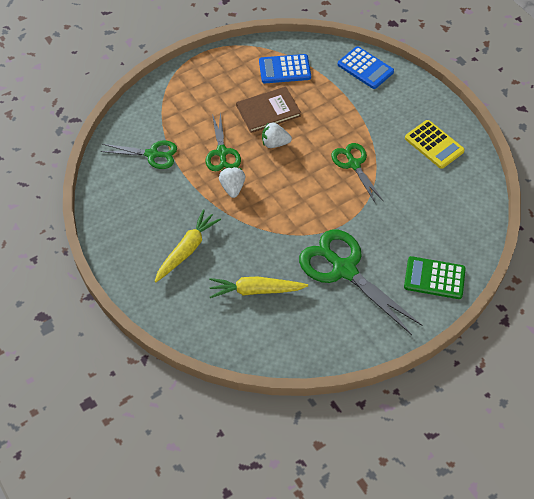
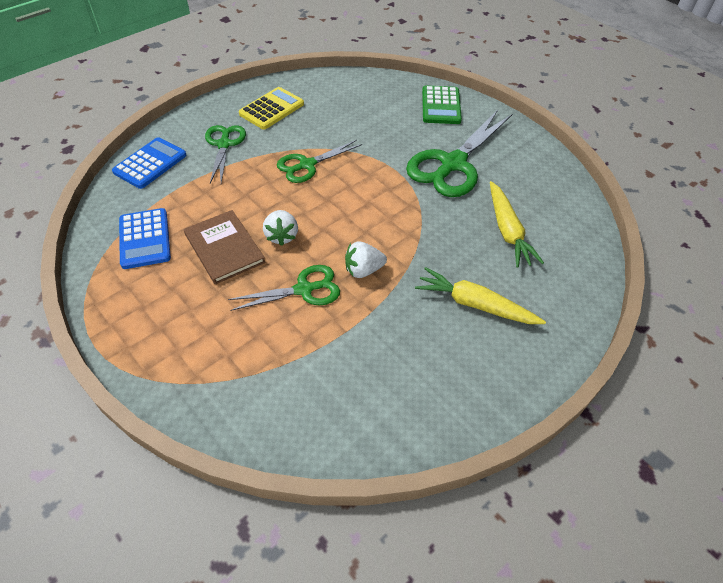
camera: 100 degrees left, 5 degrees down
(152, 154) = (318, 376): green scissors -> green scissors (224, 144)

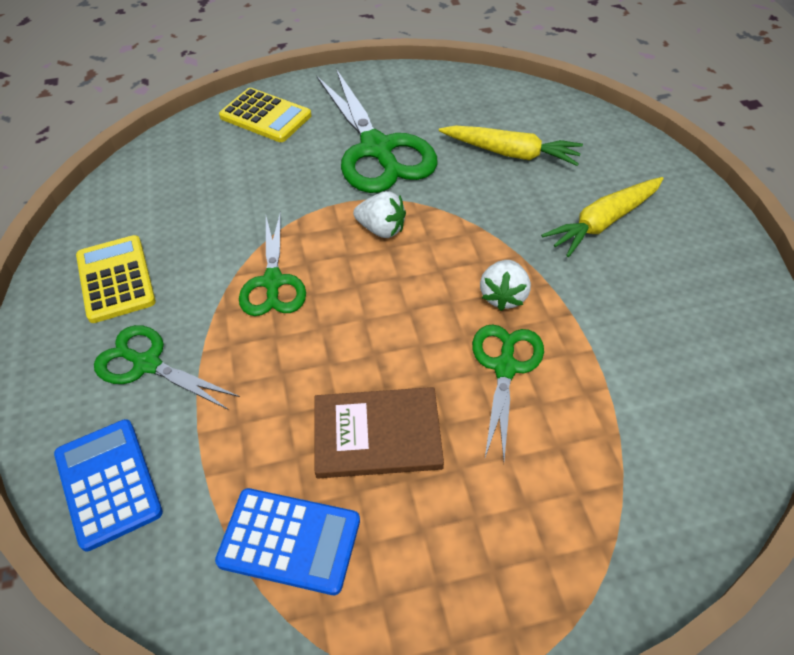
camera: 60 degrees left, 0 degrees up
(282, 236) = (394, 358): white strawberry -> white strawberry (381, 229)
(441, 106) = (265, 116): green calculator -> yellow calculator

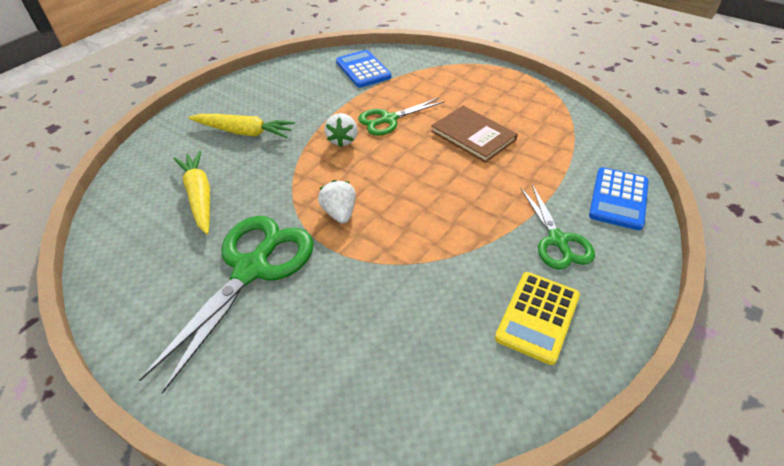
camera: 130 degrees left, 5 degrees down
(265, 116) = (263, 388): yellow calculator -> none
(273, 282) = (438, 232): green scissors -> none
(289, 541) = (548, 131): blue calculator -> blue calculator (363, 70)
(503, 296) = (343, 140): white strawberry -> white strawberry turned 120 degrees clockwise

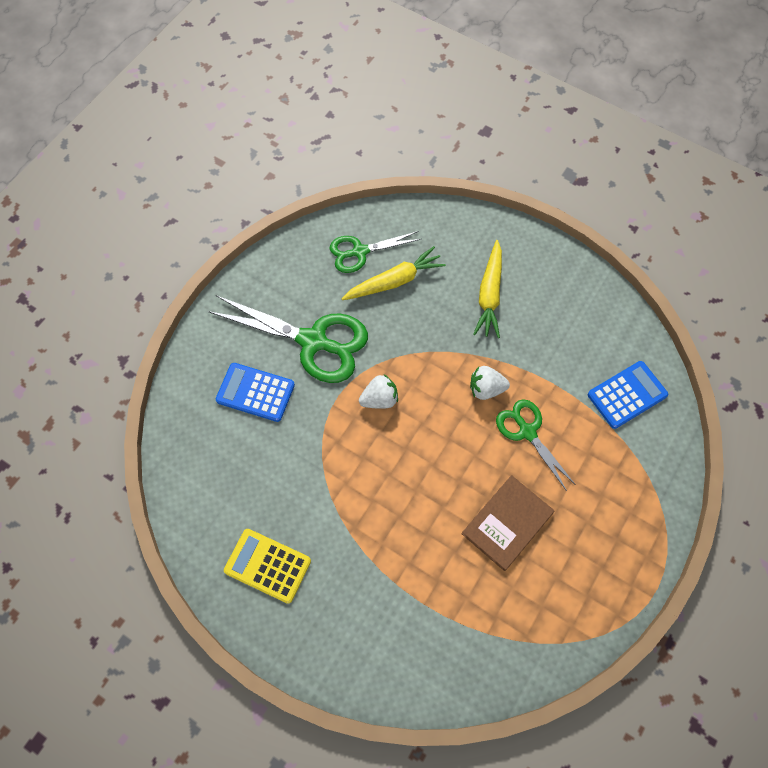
camera: 85 degrees right, 20 degrees up
(557, 240) = (352, 595): green scissors -> green scissors (360, 252)
(618, 199) = (413, 669): blue calculator -> blue calculator (255, 392)

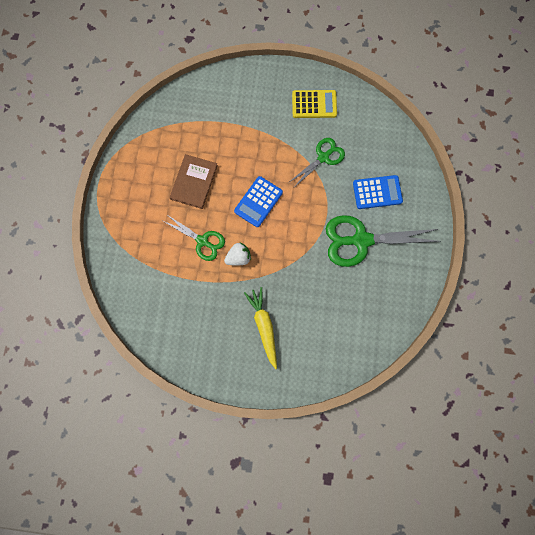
camera: 155 degrees right, 10 degrees up
(360, 252) = (367, 319): green scissors -> green scissors (323, 157)
(379, 399) = (301, 221): white strawberry -> none
(394, 281) = (332, 307): yellow carrot -> none
(627, 395) = (148, 293): blue calculator -> blue calculator (258, 202)

